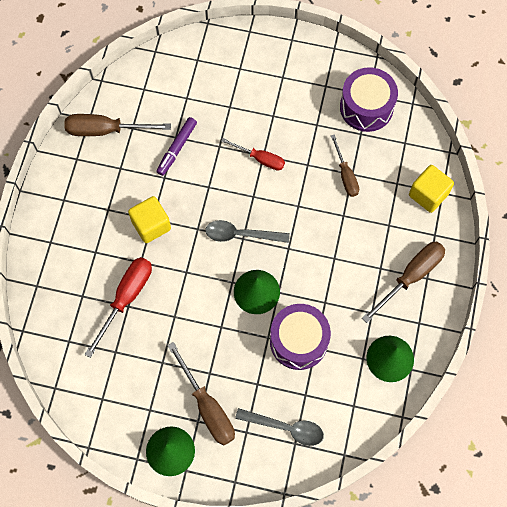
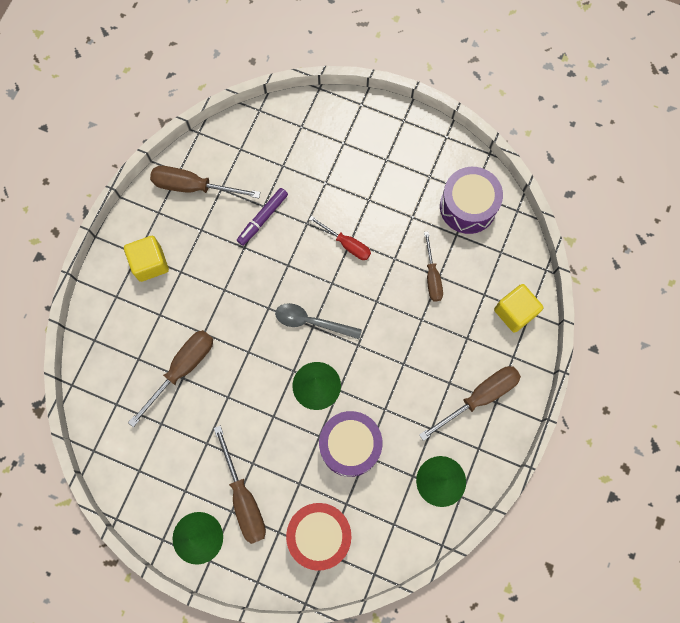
camera: 10 degrees right, 5 degrees up
(126, 298) = (182, 369): red screwdriver -> brown screwdriver
(151, 225) = (221, 296): yellow cube -> yellow cube (150, 263)
(285, 428) = (319, 535): grey spoon -> red drum

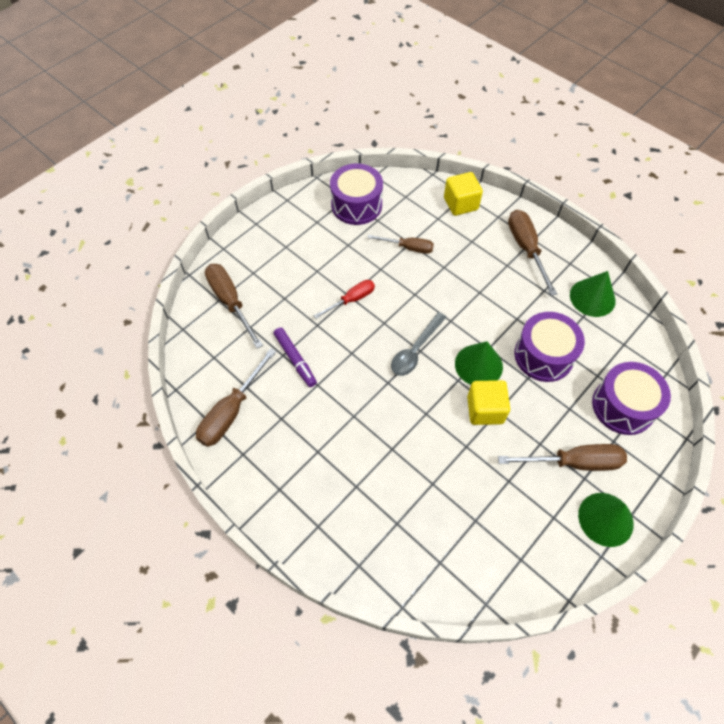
camera: 70 degrees left, 15 degrees down
(150, 263) = (295, 479): yellow cube -> yellow cube (485, 410)
(182, 369) = (423, 481): brown screwdriver -> brown screwdriver (230, 302)
(319, 535) = (623, 406): red drum -> purple drum

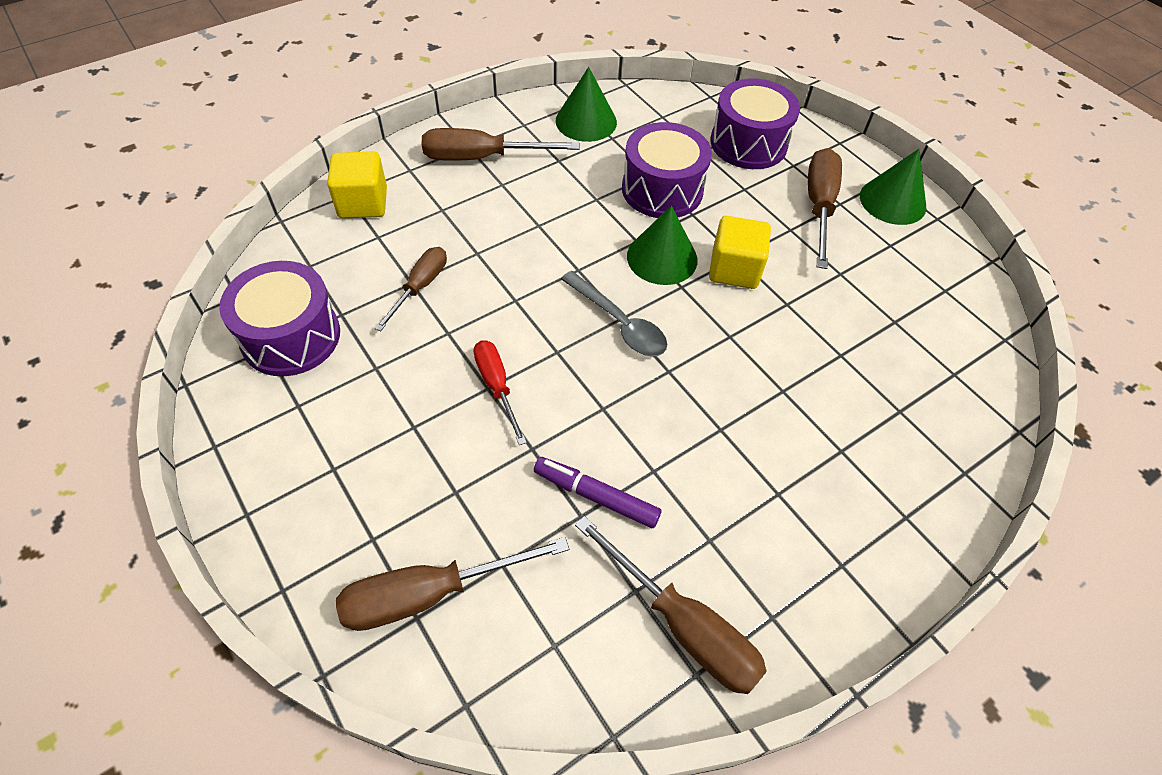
camera: 80 degrees left, 5 degrees down
(295, 359) = (596, 496): purple marker -> purple marker turned 135 degrees counterclockwise

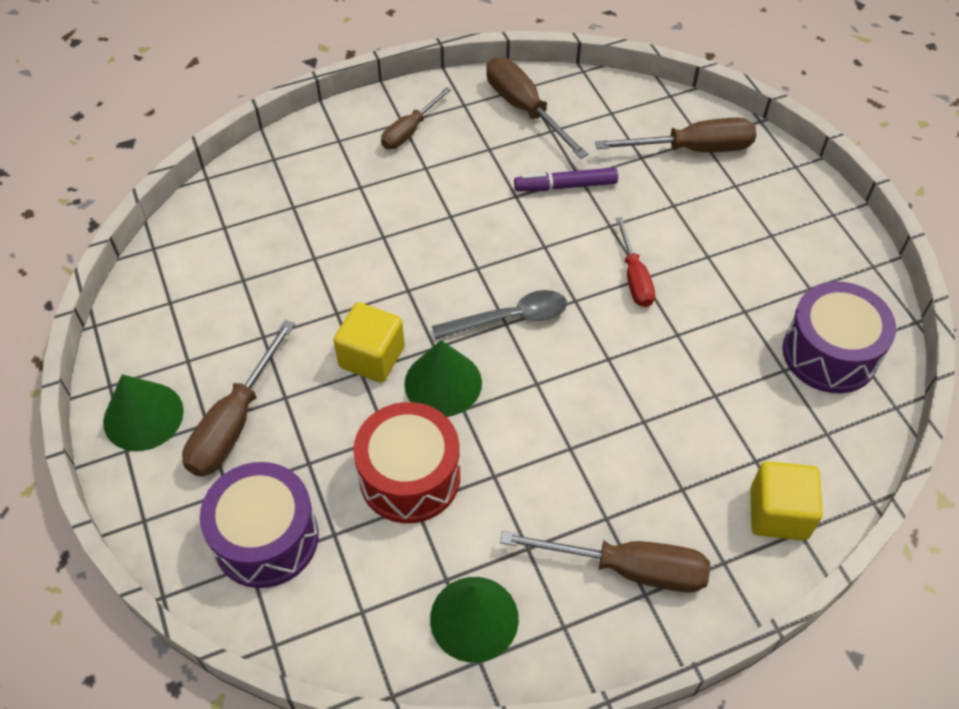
camera: 165 degrees left, 0 degrees up
(420, 287) = (705, 388): brown screwdriver -> brown screwdriver (410, 131)
(596, 496) = (565, 186): purple marker -> purple marker turned 135 degrees clockwise
(619, 323) = (509, 318): grey spoon -> grey spoon turned 105 degrees clockwise
(662, 190) = (409, 477): purple drum -> red drum

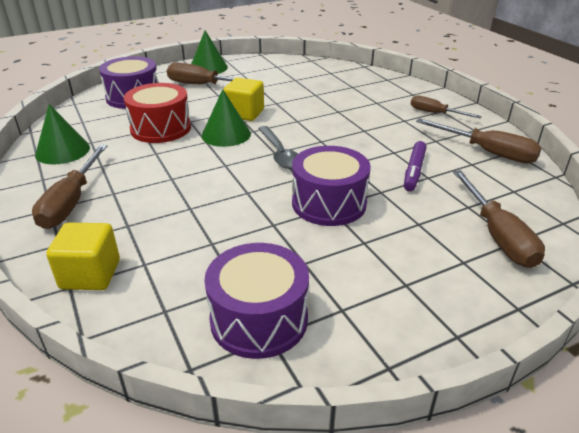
camera: 85 degrees right, 20 degrees down
(524, 109) = (487, 152): brown screwdriver -> brown screwdriver turned 75 degrees clockwise
(565, 186) = (414, 171): purple marker -> purple marker turned 150 degrees counterclockwise
(634, 277) = (329, 203): red screwdriver -> purple drum

